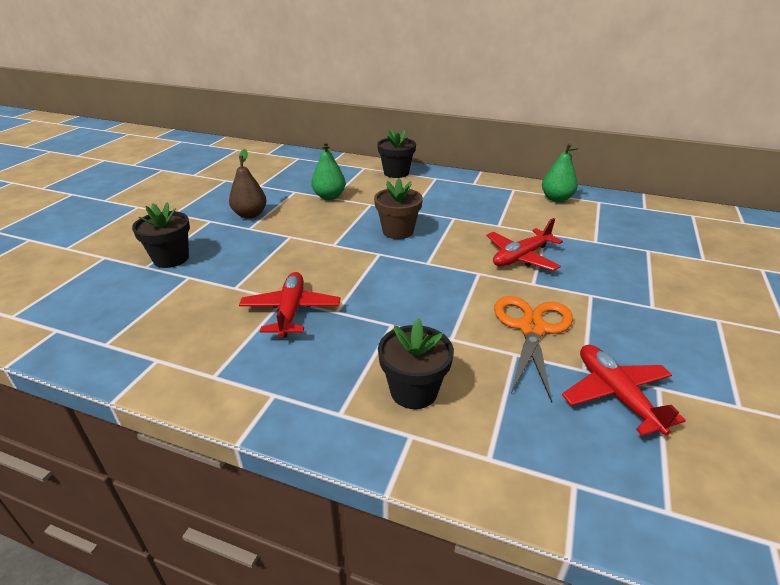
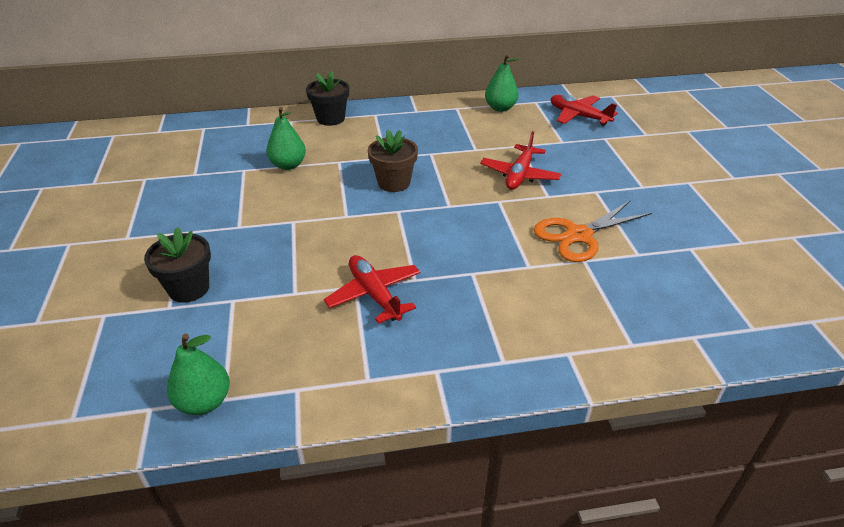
camera: 30 degrees left, 5 degrees up
(91, 340) = (204, 402): none -> green pear
(250, 215) = (223, 211): brown pear -> none
(414, 391) = (540, 320): black flower pot -> none
(532, 328) = (578, 235): orange scissors -> orange scissors turned 105 degrees counterclockwise
(616, 395) = (671, 264): red plane -> red plane (578, 116)

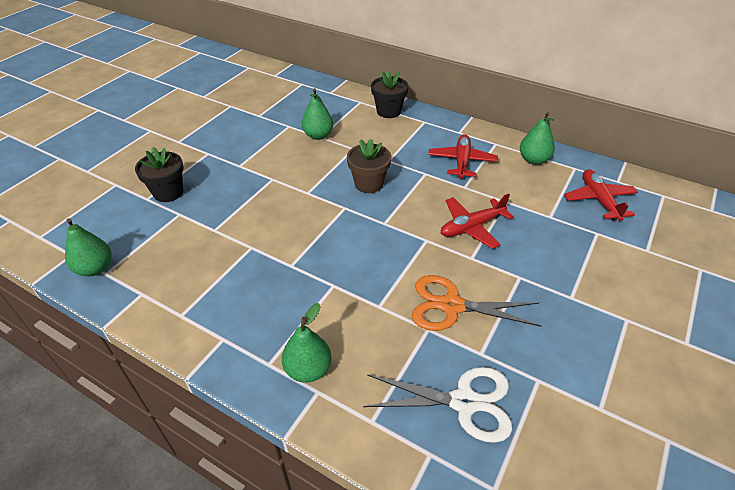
camera: 40 degrees right, 5 degrees up
(374, 294) = (254, 260): red plane -> red plane (462, 162)
(539, 343) = (308, 369): none -> green pear
(669, 291) = (464, 402): none -> white scissors

